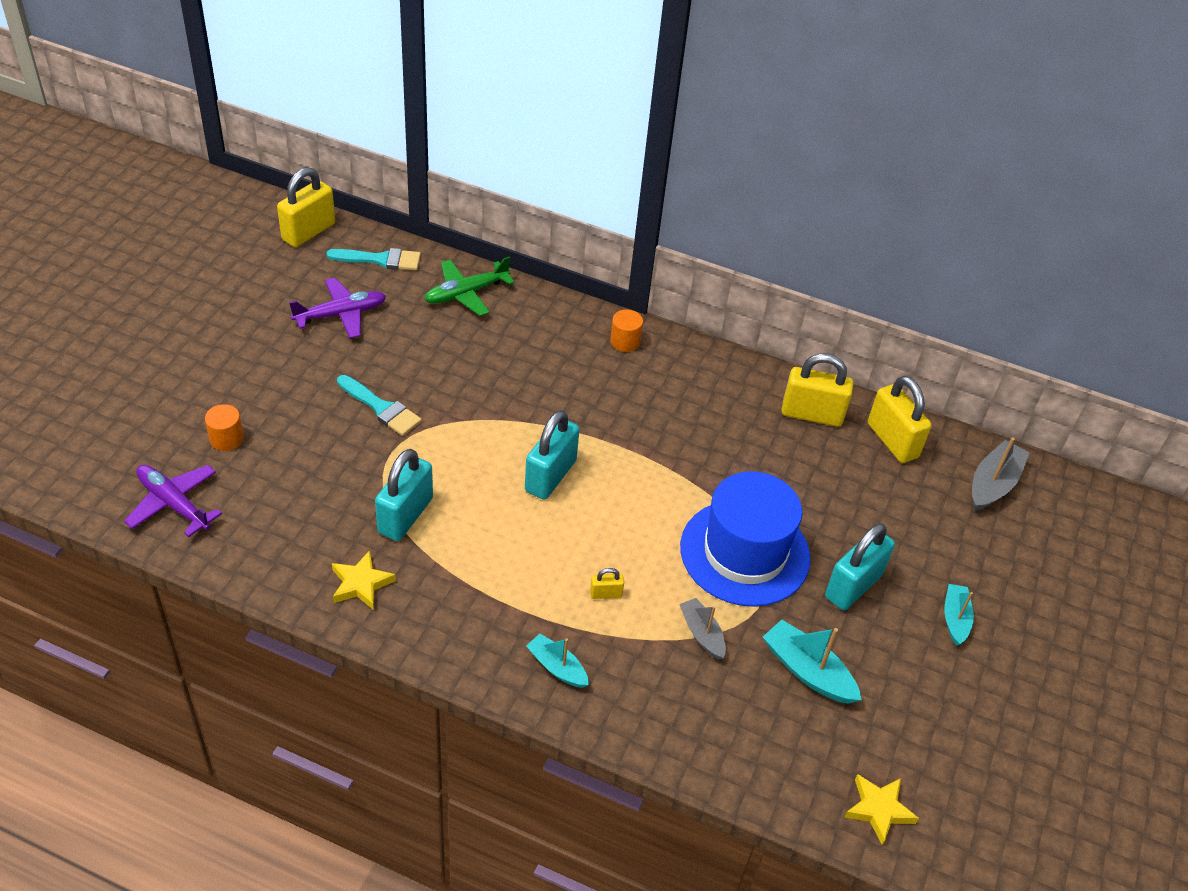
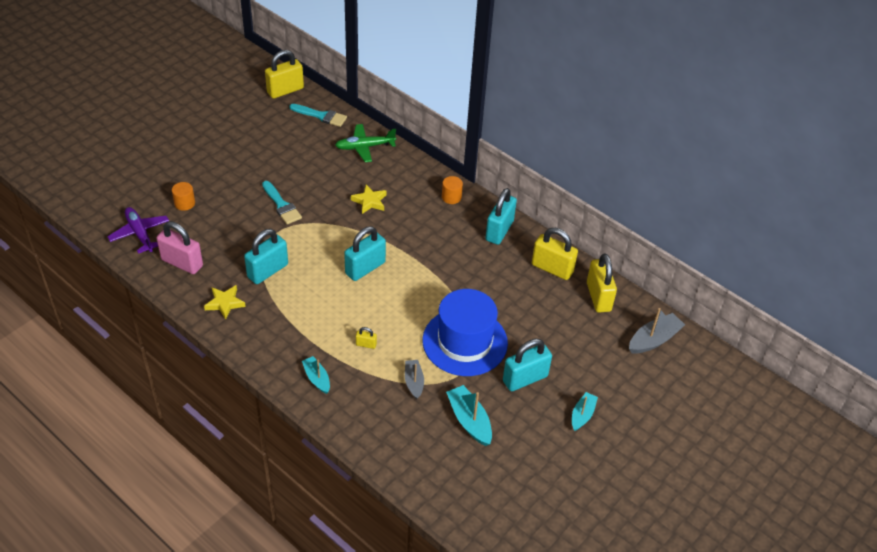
camera: 20 degrees right, 0 degrees up
(264, 535) = (182, 263): none -> pink padlock
(341, 314) = (282, 144): purple plane -> none
(714, 376) = (499, 231): none -> turquoise padlock
(878, 809) = (473, 510): yellow star -> yellow star (369, 201)

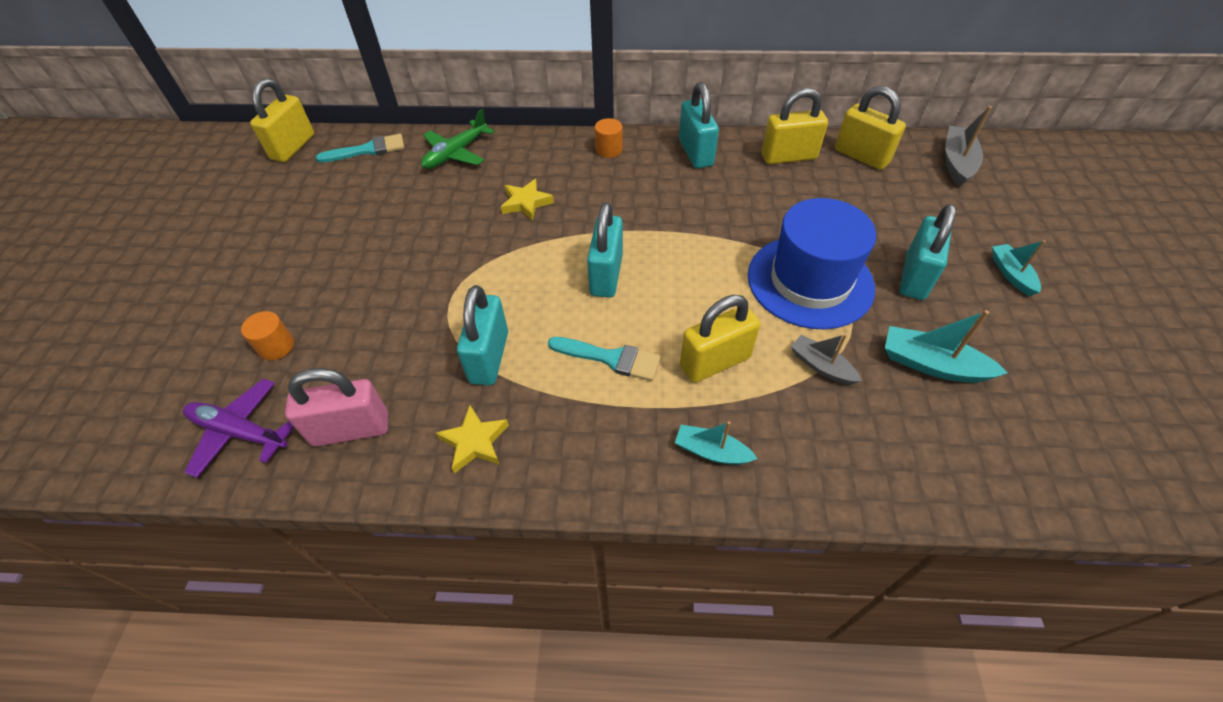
camera: 35 degrees left, 5 degrees up
(282, 205) = (422, 268): turquoise brush -> turquoise brush (611, 358)
(366, 344) = (715, 362): yellow padlock -> yellow padlock, size x2.22

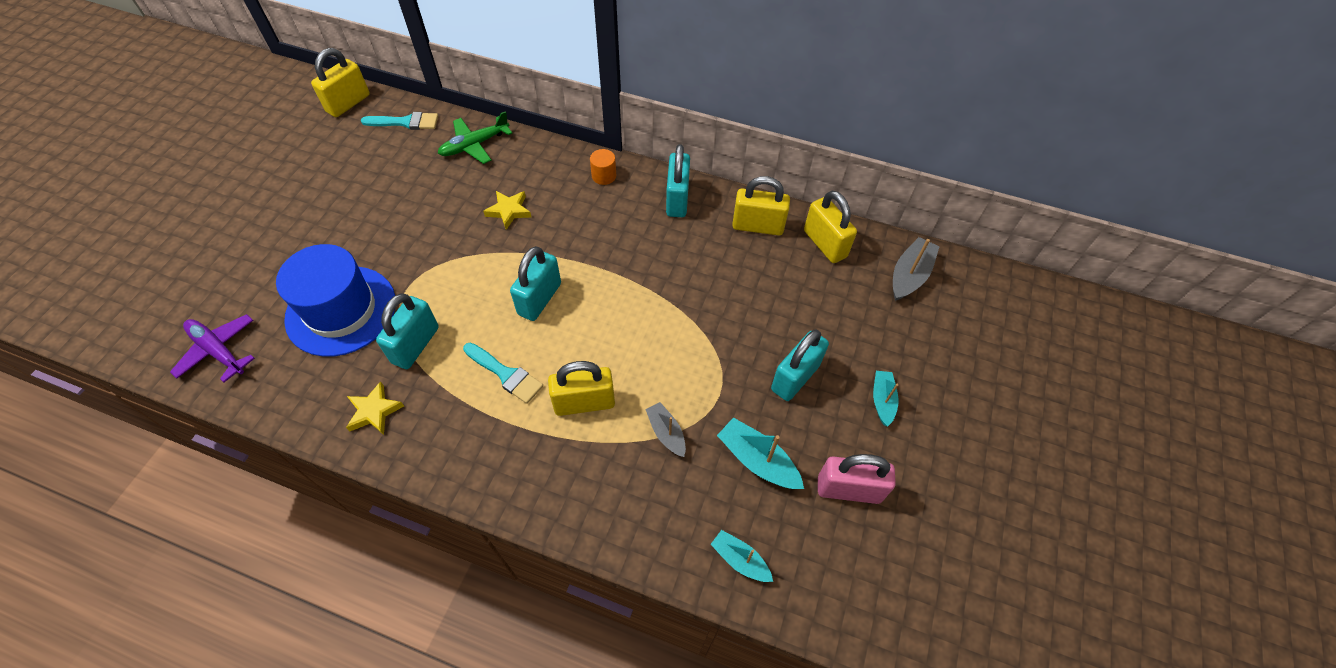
camera: 15 degrees right, 5 degrees up
(276, 346) = (268, 288): orange cylinder -> none
(351, 429) = (293, 373): pink padlock -> pink padlock (848, 489)
(711, 451) = (541, 475): turquoise boat -> turquoise boat (740, 560)
(810, 281) = (703, 354): blue hat -> blue hat (341, 310)

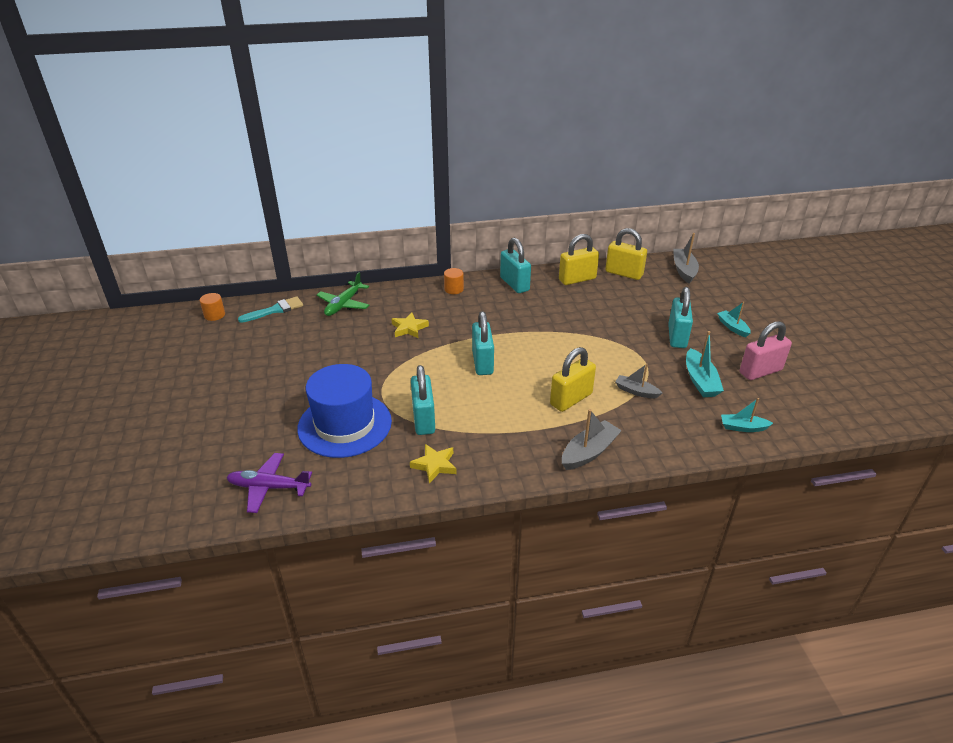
camera: 30 degrees left, 20 degrees down
(348, 103) = (214, 315): yellow padlock -> orange cylinder
(506, 374) = (504, 407): turquoise brush -> none
(535, 487) = (589, 452): none -> grey boat
(757, 460) = (700, 381): turquoise boat -> turquoise boat turned 105 degrees counterclockwise

